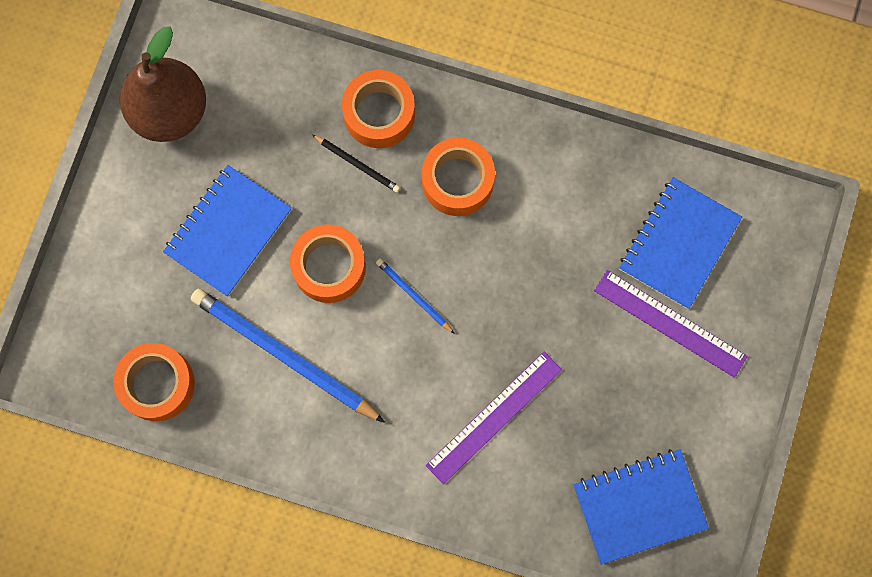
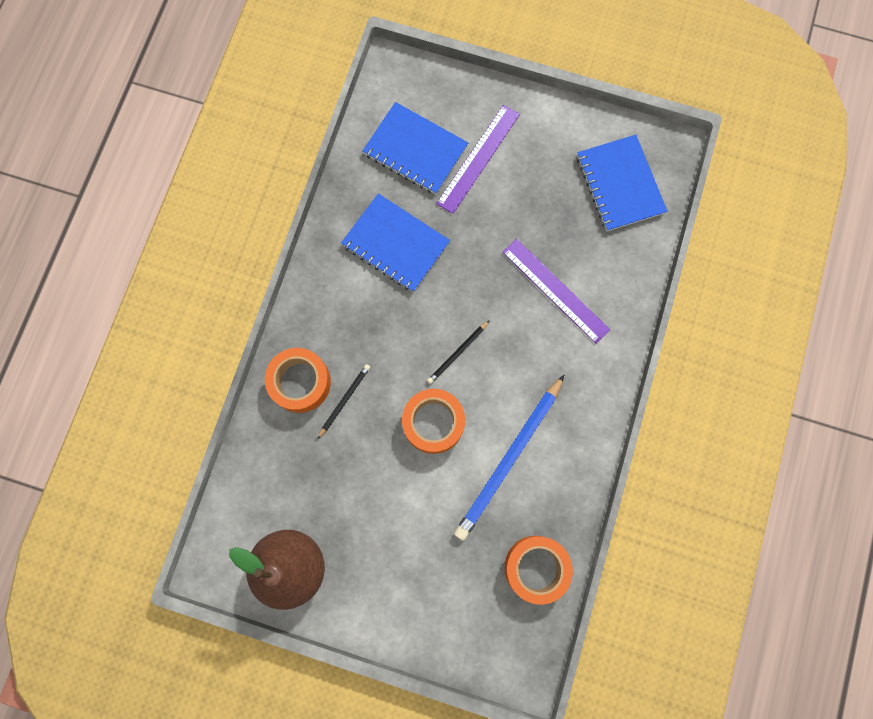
camera: 90 degrees left, 0 degrees up
(228, 231) = (402, 510): blue notebook -> blue notebook (395, 244)
(413, 296) = (457, 353): blue pencil -> black pencil
(457, 181) = (361, 318): orange tape -> none

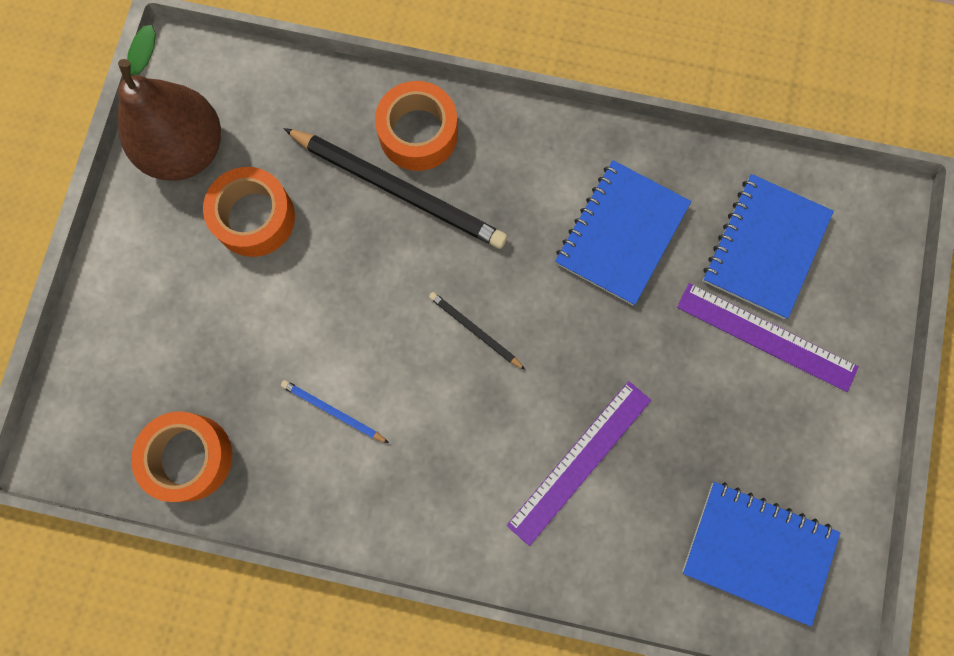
camera: 85 degrees right, 0 degrees up
(344, 400) = (399, 190): black pencil -> black pencil, size x2.15
(433, 423) = (376, 306): orange tape -> orange tape (254, 218)
(509, 459) = (333, 411): blue pencil -> blue pencil, size x0.47
(620, 184) = (758, 551): blue notebook -> blue notebook turned 45 degrees clockwise

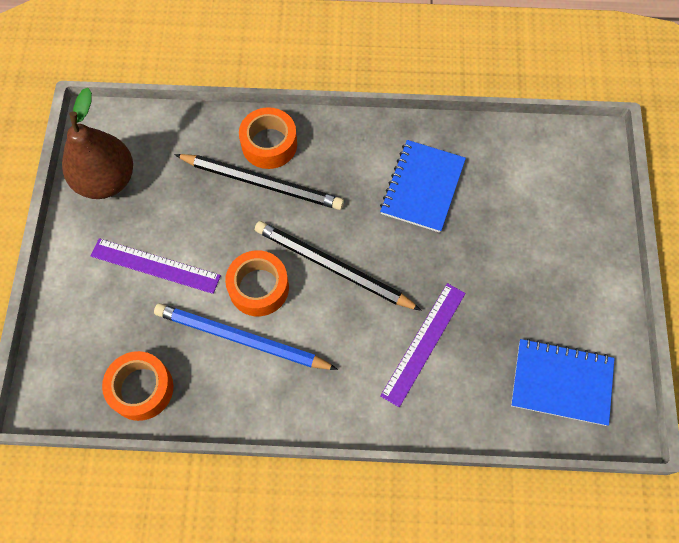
camera: 10 degrees left, 10 degrees down
(254, 218) = (163, 217): orange tape -> orange tape (258, 287)
(333, 411) = (241, 339): blue pencil -> blue pencil, size x2.15
(475, 330) = (333, 267): black pencil -> black pencil, size x2.15
(765, 247) = (522, 180): blue notebook -> none
(766, 337) = (536, 238): purple ruler -> purple ruler (155, 266)

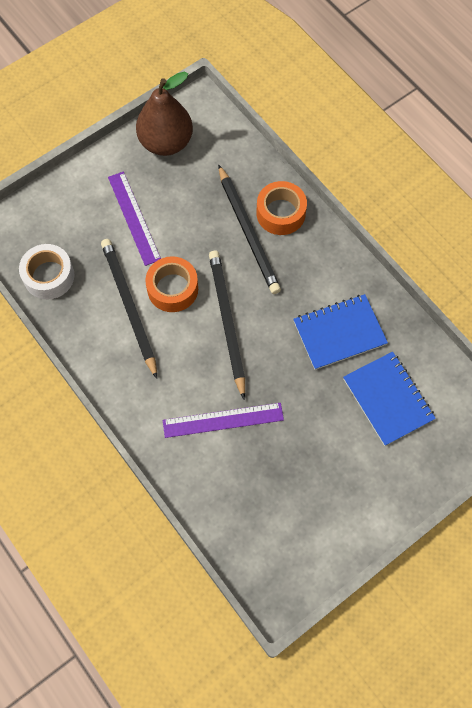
camera: 50 degrees right, 0 degrees up
(141, 388) = (49, 276): orange tape -> white tape
(241, 339) = (129, 306): blue pencil -> black pencil
(561, 382) = (273, 532): blue notebook -> blue notebook (388, 399)

